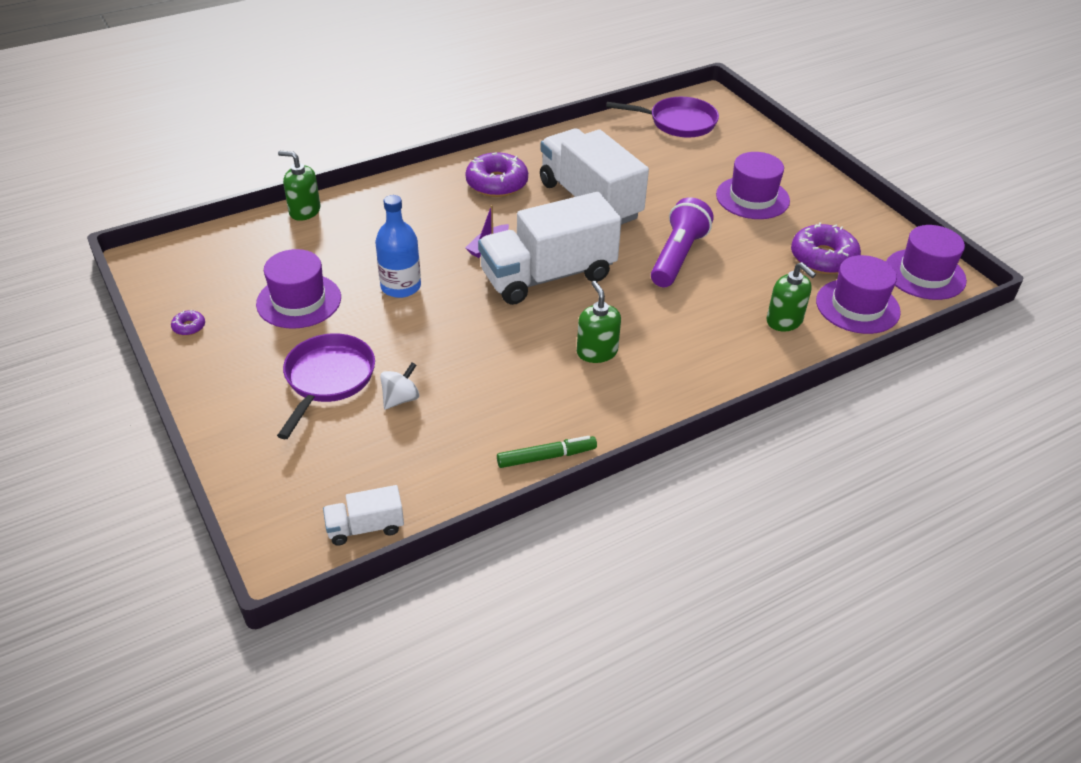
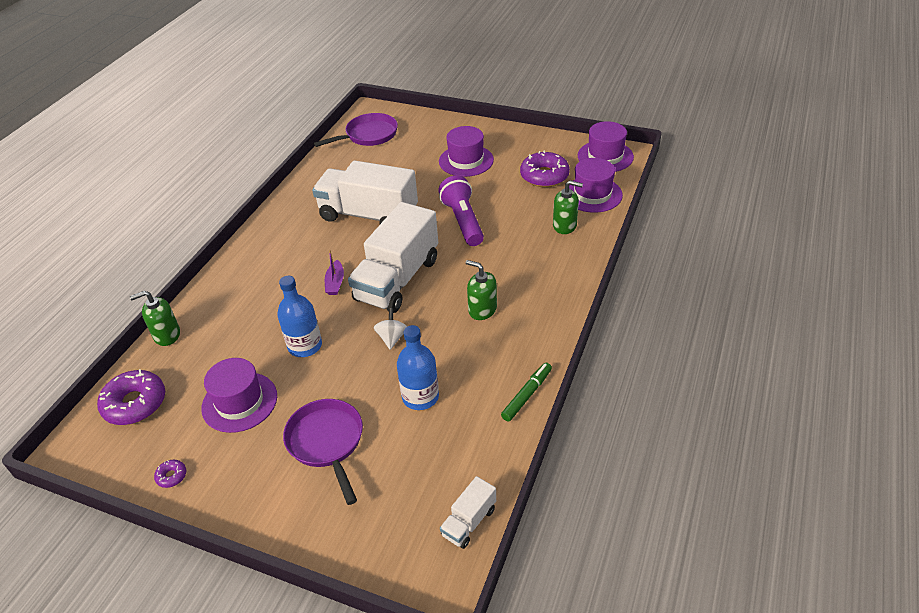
camera: 35 degrees left, 0 degrees up
(400, 399) = (393, 421): white spinning top -> white spinning top (392, 338)
(447, 393) = (420, 397): none -> blue bottle
(497, 183) = (292, 237): purple donut -> purple donut (135, 404)

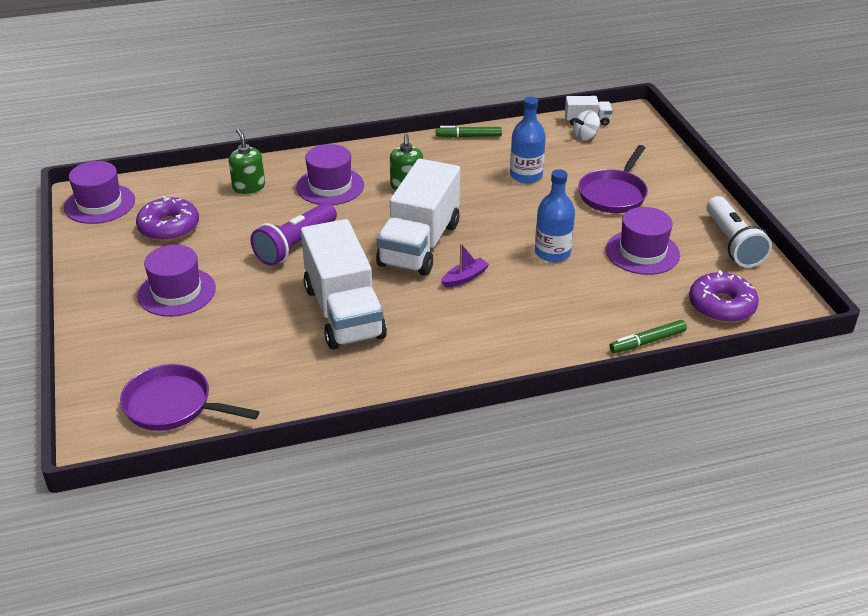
camera: 130 degrees left, 5 degrees down
(167, 335) = (647, 342): green soap dispenser -> green marker
(171, 476) = (733, 244): purple donut -> white flashlight
(392, 338) = (489, 214): white spinning top -> white spinning top (585, 136)
(397, 279) = (419, 244): white truck -> white truck turned 120 degrees clockwise
(592, 194) = (181, 189): purple hat -> purple hat (330, 186)

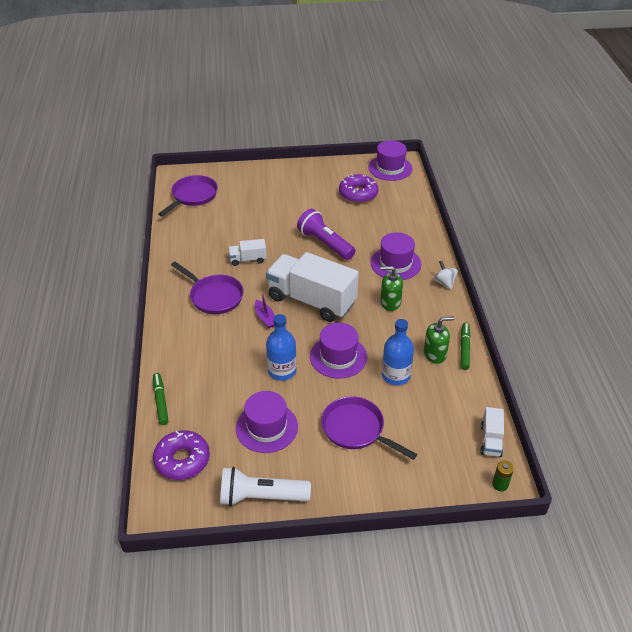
camera: 100 degrees right, 5 degrees up
(177, 292) = (290, 197): purple hat -> purple hat (338, 357)
(248, 187) = (400, 226): green soap dispenser -> green soap dispenser (435, 354)
(344, 312) = (248, 259): white truck -> white truck, size x0.45
(434, 331) = (214, 296): none -> purple pan
(585, 136) = (461, 432): white spinning top -> white spinning top (444, 282)
(635, 116) = (500, 484): none -> green battery

